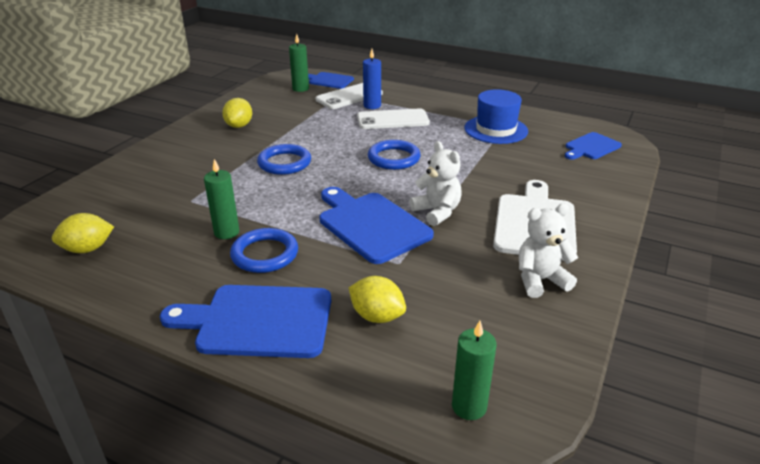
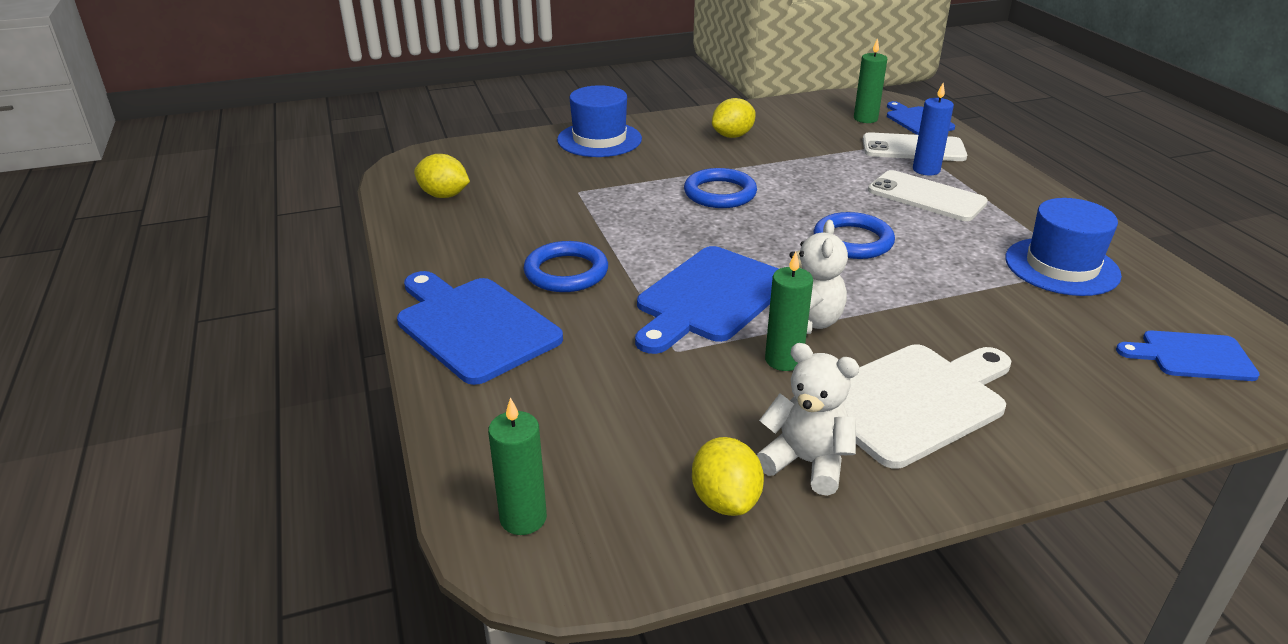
camera: 45 degrees right, 0 degrees up
(151, 161) = (599, 139): none -> blue hat
(226, 232) = (565, 235): green candle -> green candle (783, 360)
(371, 224) = (709, 298): blue cutting board -> blue cutting board turned 150 degrees counterclockwise
(377, 316) = (574, 385): yellow lemon -> yellow lemon (725, 500)

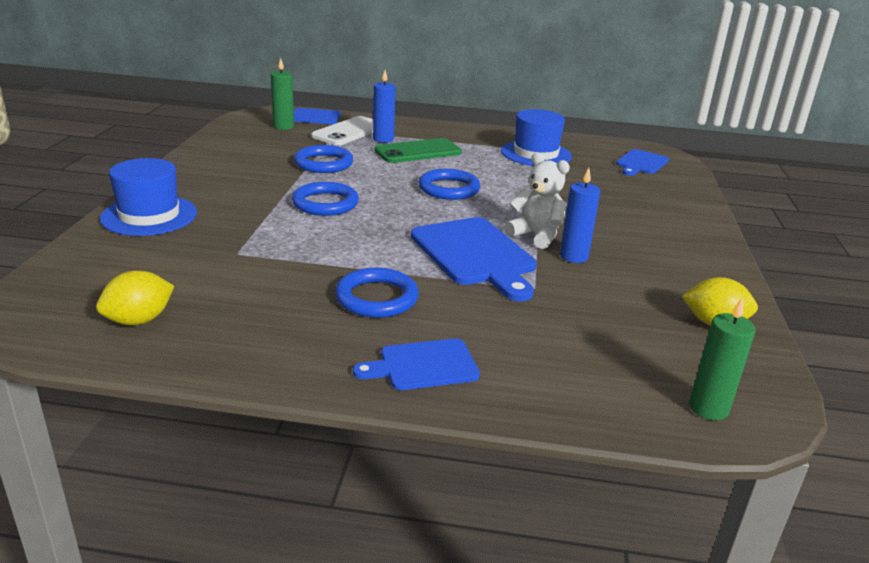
camera: 65 degrees left, 5 degrees down
(474, 326) = (423, 365): blue cutting board -> blue cutting board, size x0.59
(732, 136) = (237, 169): yellow lemon -> none
(783, 360) = (574, 256): green candle -> blue candle
(806, 462) = (686, 286): white teddy bear -> none
(809, 164) = (323, 163): none -> blue ring
(914, 401) = (641, 236): white cutting board -> none
(926, 197) = (418, 151): white phone -> green phone

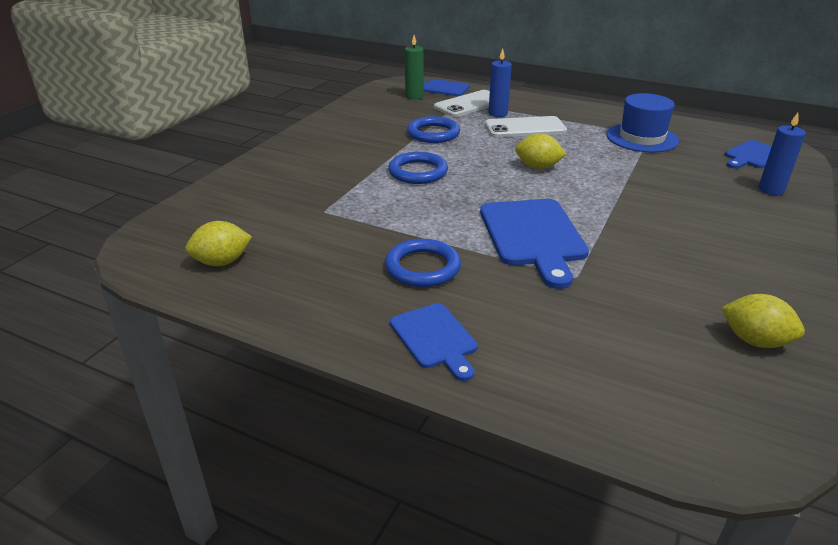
camera: 20 degrees right, 5 degrees up
(149, 215) = (269, 170): blue hat -> none
(418, 151) = (525, 128): green phone -> white phone
(423, 365) = (435, 339): blue cutting board -> blue cutting board turned 120 degrees counterclockwise
(449, 189) = (538, 167): blue ring -> yellow lemon
(536, 235) = (603, 223): white teddy bear -> none
(574, 256) = (632, 249): blue candle -> blue candle (771, 190)
(708, 408) = (704, 432): green candle -> none

